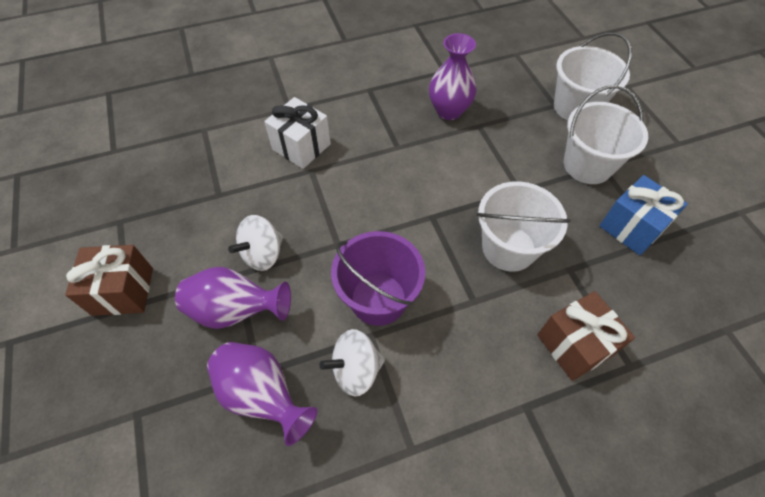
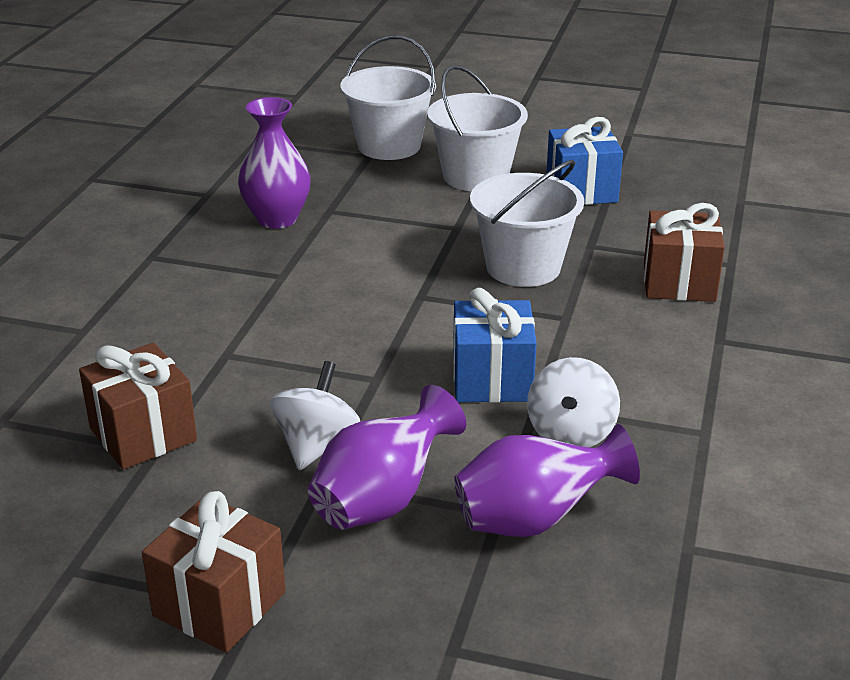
camera: 55 degrees left, 25 degrees down
(226, 182) = (143, 434): none -> brown gift
(262, 254) = (316, 445): white spinning top -> white spinning top turned 150 degrees counterclockwise
(301, 147) = (172, 346): white gift -> none
(378, 299) = (492, 379): purple bucket -> blue gift

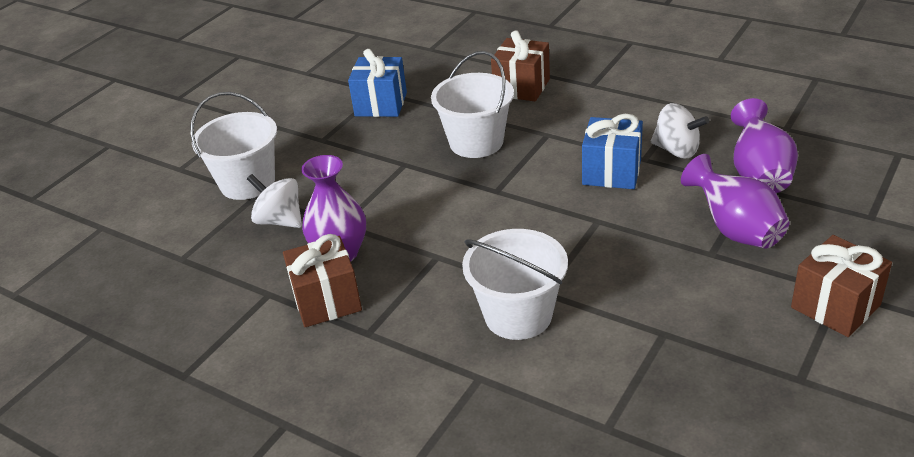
camera: 70 degrees left, 5 degrees up
(143, 434) = (642, 340): brown gift -> brown gift (327, 301)
(316, 445) = (671, 253): white spinning top -> white spinning top (280, 220)
(476, 176) = (330, 146): white bucket -> white bucket (518, 315)

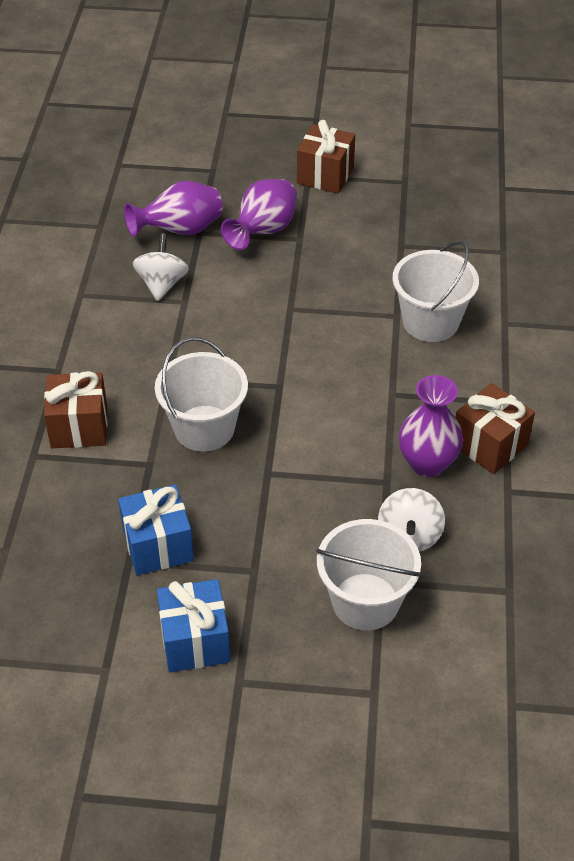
camera: 120 degrees left, 10 degrees up
(611, 172) = (215, 317): blue gift -> blue gift (195, 641)

